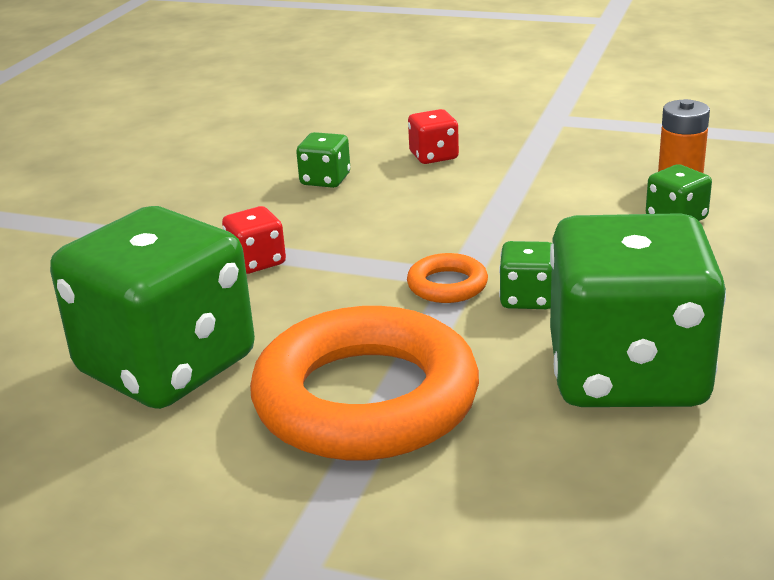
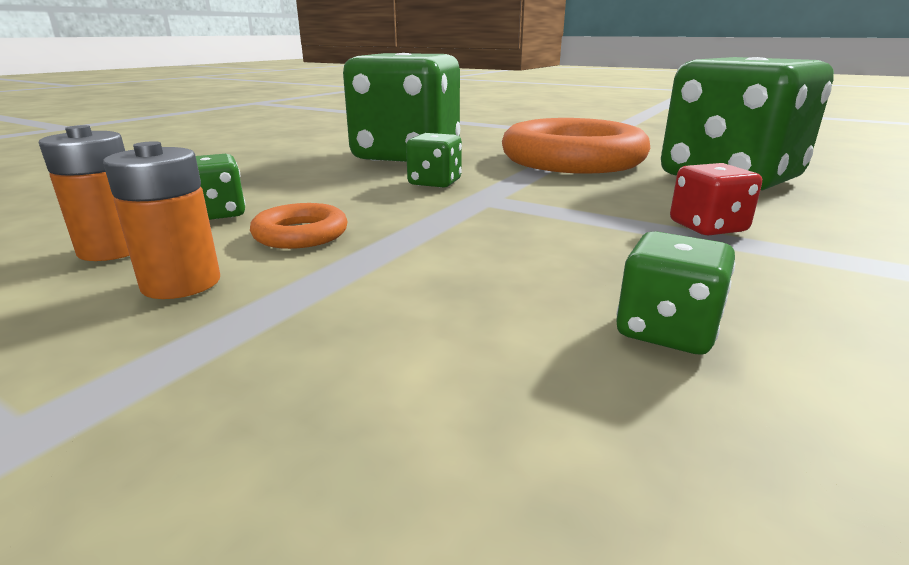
camera: 170 degrees left, 5 degrees down
(434, 156) = (423, 356): red dice -> none
(447, 285) = (497, 194): orange ring -> orange ring (301, 234)
(592, 167) = (181, 283): none -> orange battery

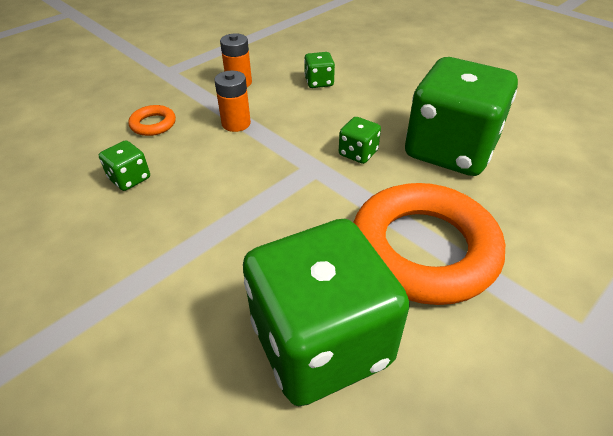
camera: 105 degrees right, 20 degrees up
(114, 249) = (281, 66): orange battery -> orange battery (236, 123)
(301, 234) = (278, 104): orange ring -> orange ring (153, 124)
(707, 227) = (212, 248): red dice -> none

